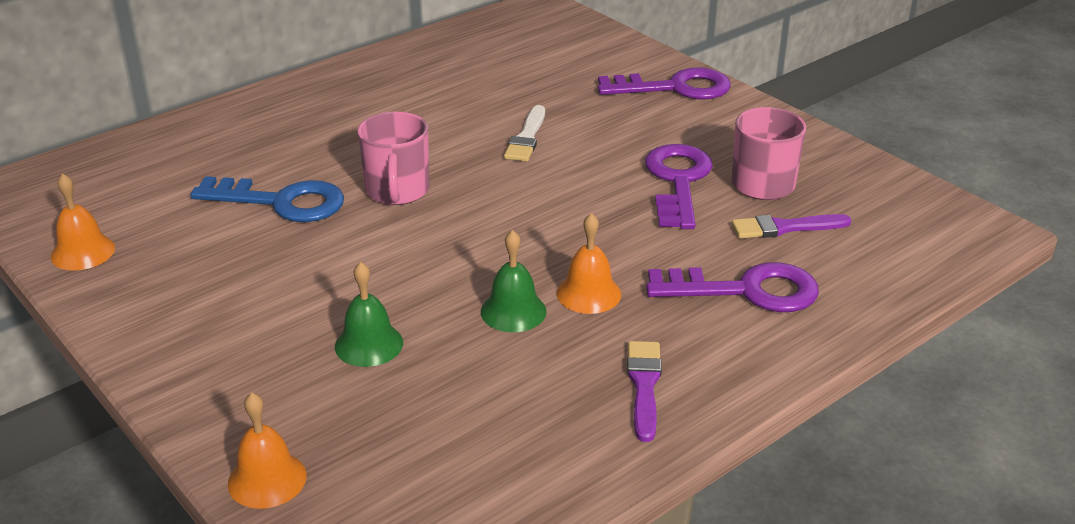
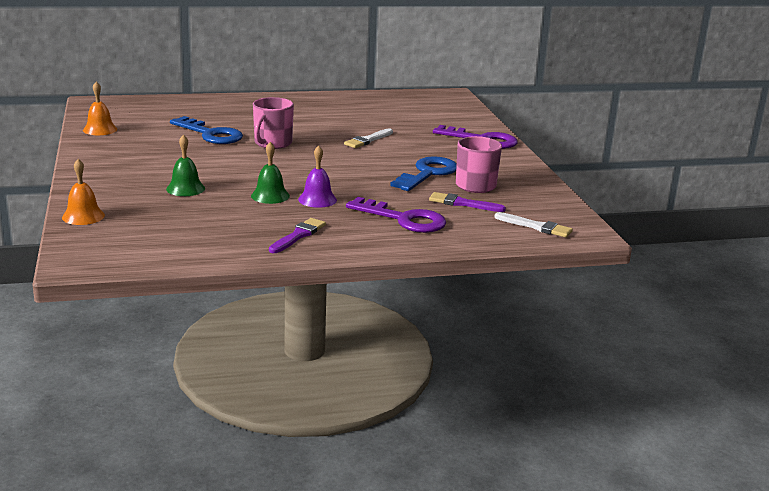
camera: 25 degrees right, 10 degrees down
(588, 293) = (317, 199): orange bell -> purple bell
(678, 181) = (428, 173): purple key -> blue key
(918, 240) = (536, 227): none -> white brush

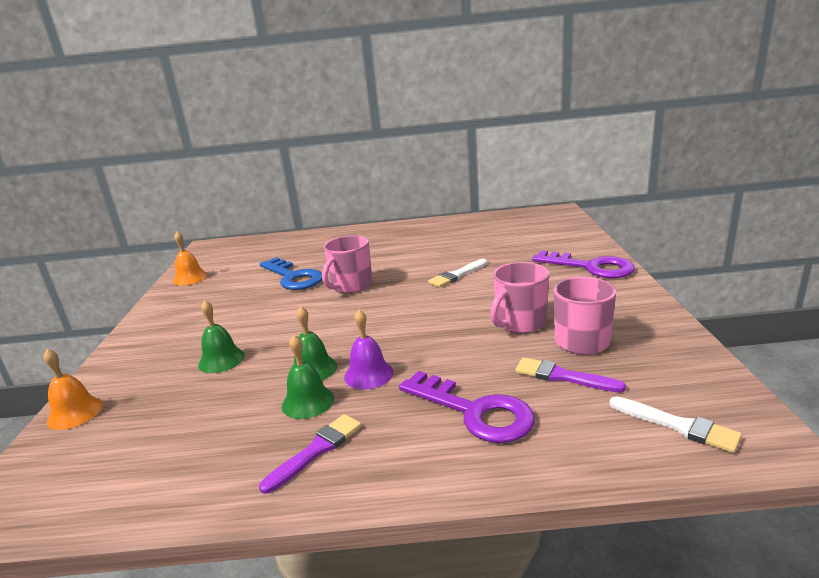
camera: 15 degrees right, 0 degrees up
(277, 213) = (308, 402): none -> green bell
(428, 173) = (520, 323): blue key -> pink mug

